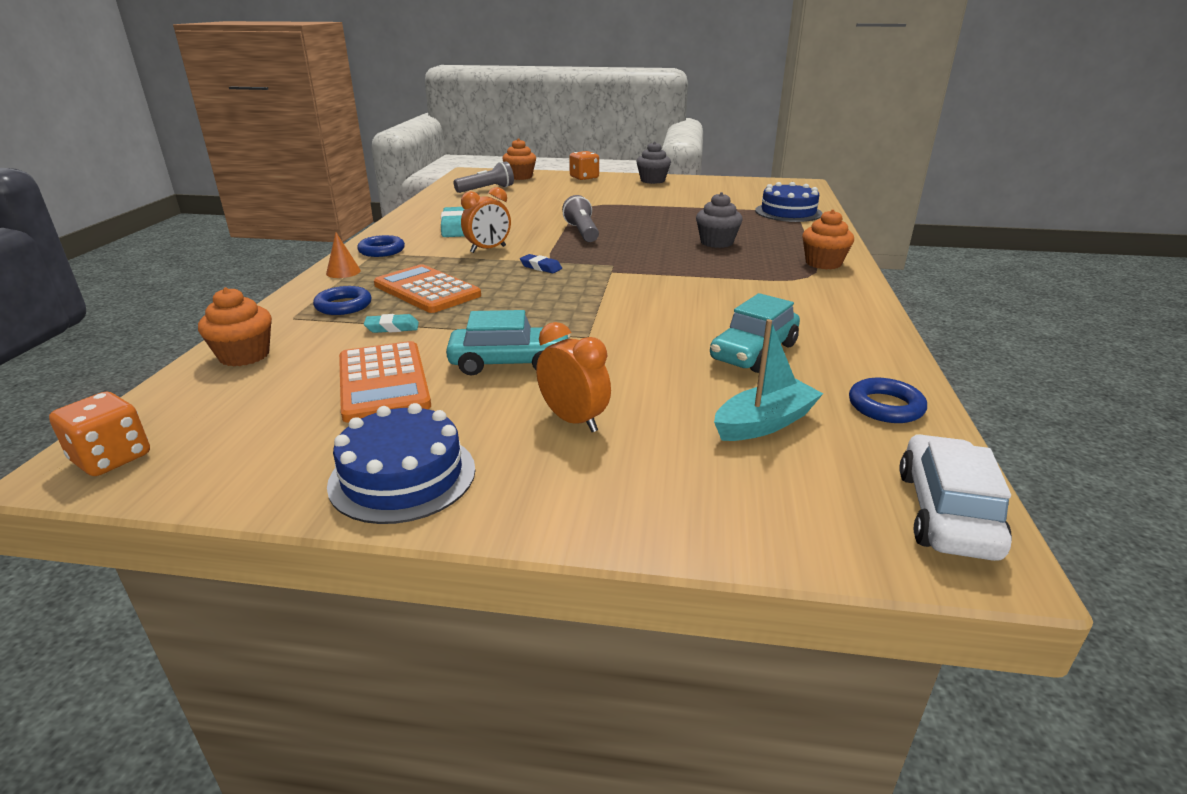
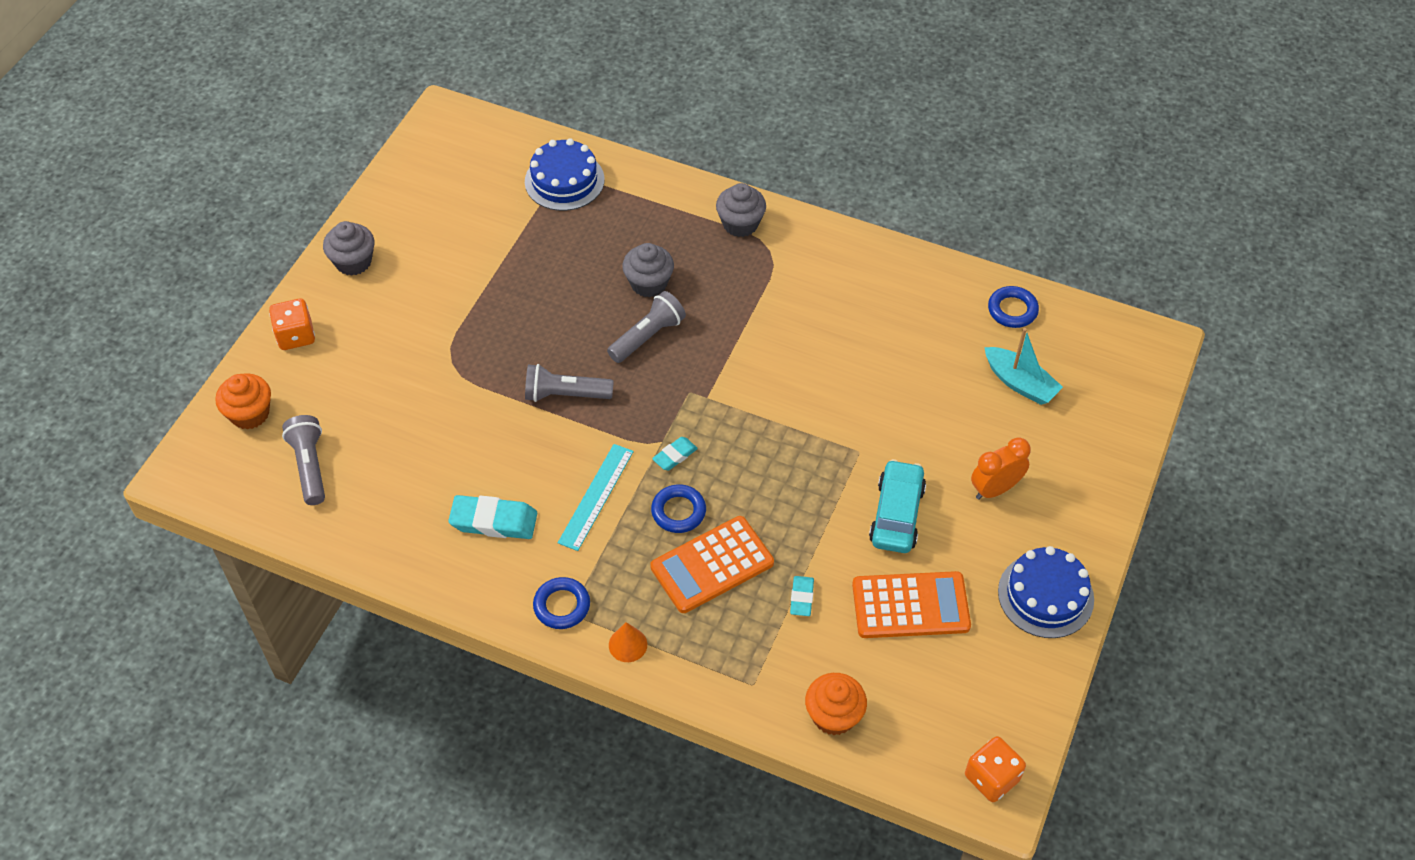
camera: 75 degrees left, 25 degrees up
(343, 305) = (733, 640): blue ring -> blue ring (678, 511)
(488, 249) = (596, 496): orange clock -> turquoise ruler
(541, 267) = (675, 456): blue eraser -> turquoise eraser
(660, 247) = (648, 336): none -> grey flashlight
(754, 352) = (916, 350): turquoise car -> none
(764, 423) = (1020, 383): turquoise boat -> turquoise boat turned 150 degrees clockwise
(823, 263) = (740, 224): orange cupcake -> grey cupcake
(945, 513) = (1124, 339): white car -> none

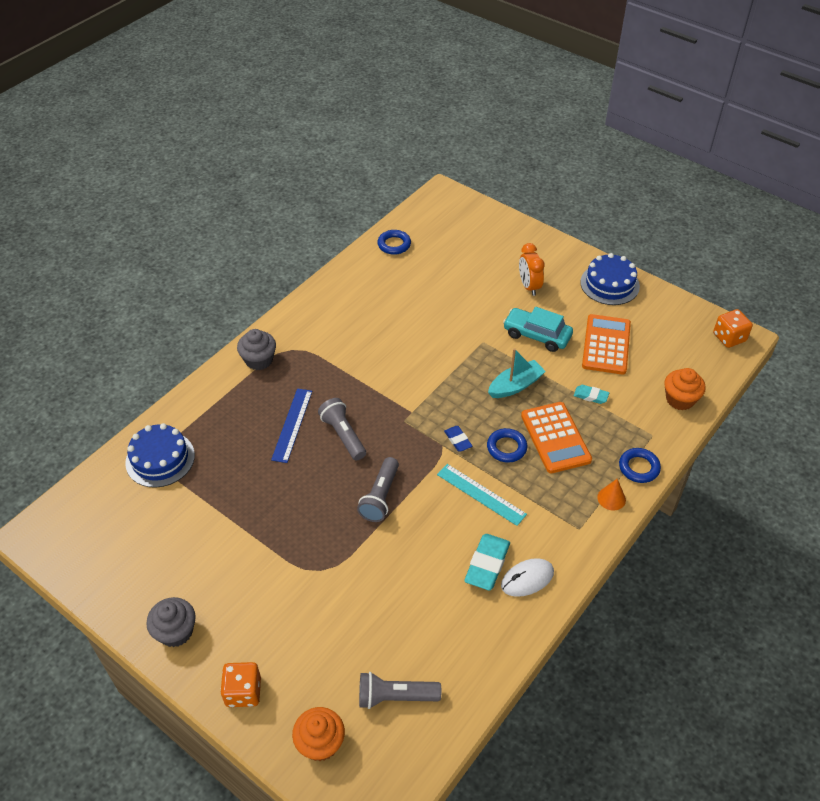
camera: 75 degrees left, 5 degrees down
(482, 566) = (527, 579): none -> white mouse
(562, 606) = (572, 532): blue ring -> blue ring (639, 467)
(649, 283) = (292, 425): grey cupcake -> blue ruler
(675, 456) = (458, 440): turquoise eraser -> blue eraser
(1020, 383) = (452, 256): turquoise boat -> turquoise boat (515, 385)

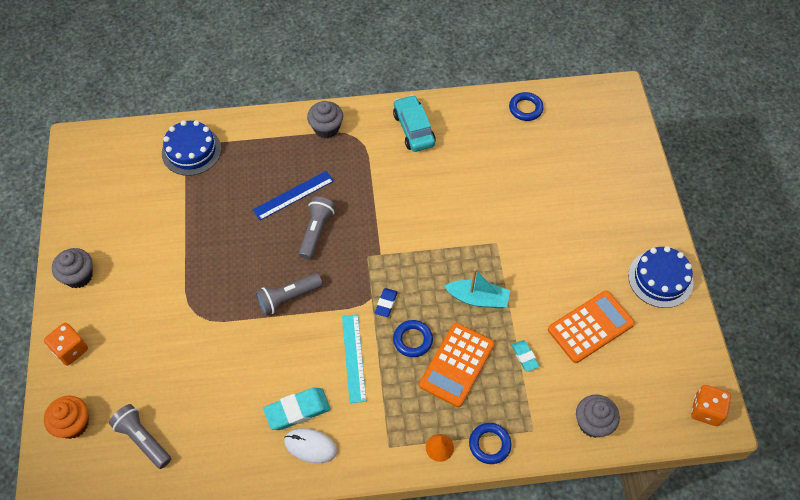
camera: 45 degrees right, 10 degrees up
(529, 286) = (589, 227): orange clock -> none
(537, 335) = (544, 272): turquoise car -> turquoise car (413, 129)
(680, 399) = (593, 423): orange cupcake -> grey cupcake

